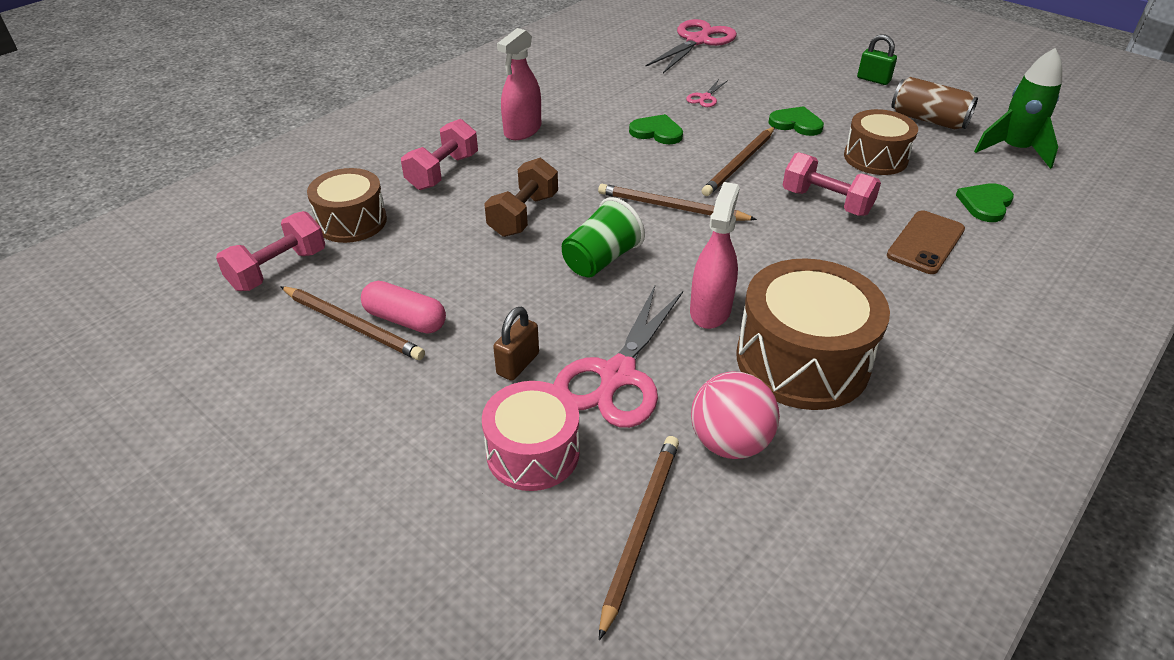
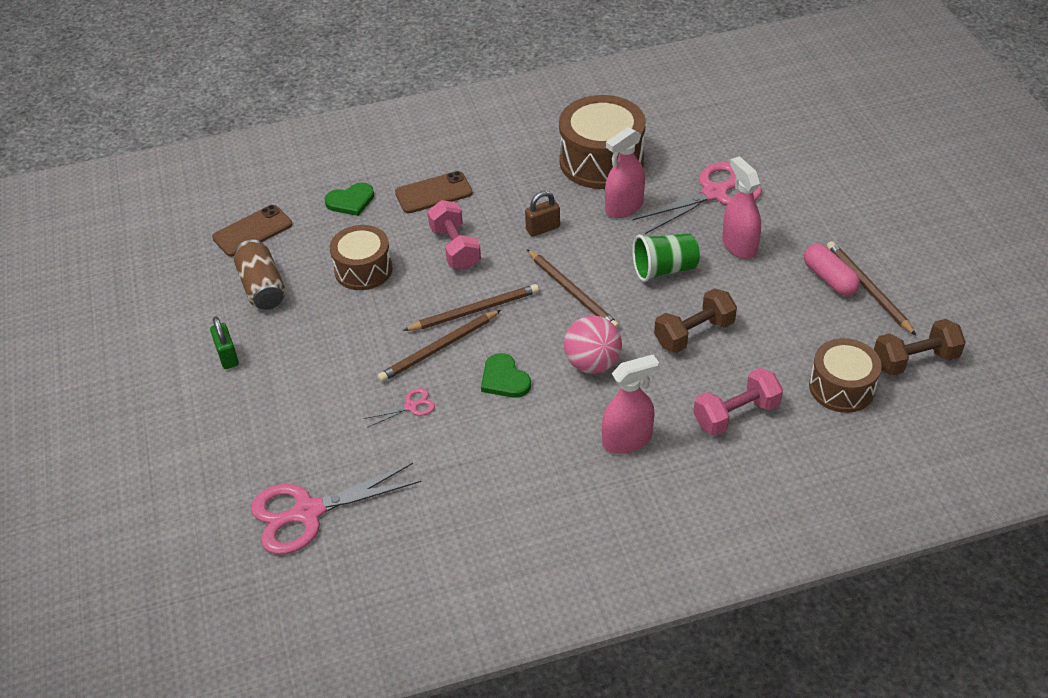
camera: 145 degrees left, 5 degrees up
(278, 269) = (914, 360): pink dumbbell -> brown dumbbell
(518, 364) = (769, 222): brown padlock -> brown padlock (543, 228)
(533, 452) = (789, 175): pink drum -> none
(537, 318) = (739, 245): none -> pink spray bottle
(640, 529) = (756, 128): brown pencil -> brown pencil (439, 348)
(729, 442) = (682, 142): pink ball -> pink ball (592, 363)
(796, 124) = (373, 333): green heart -> none
(1014, 150) = (252, 231): green rocket -> brown phone

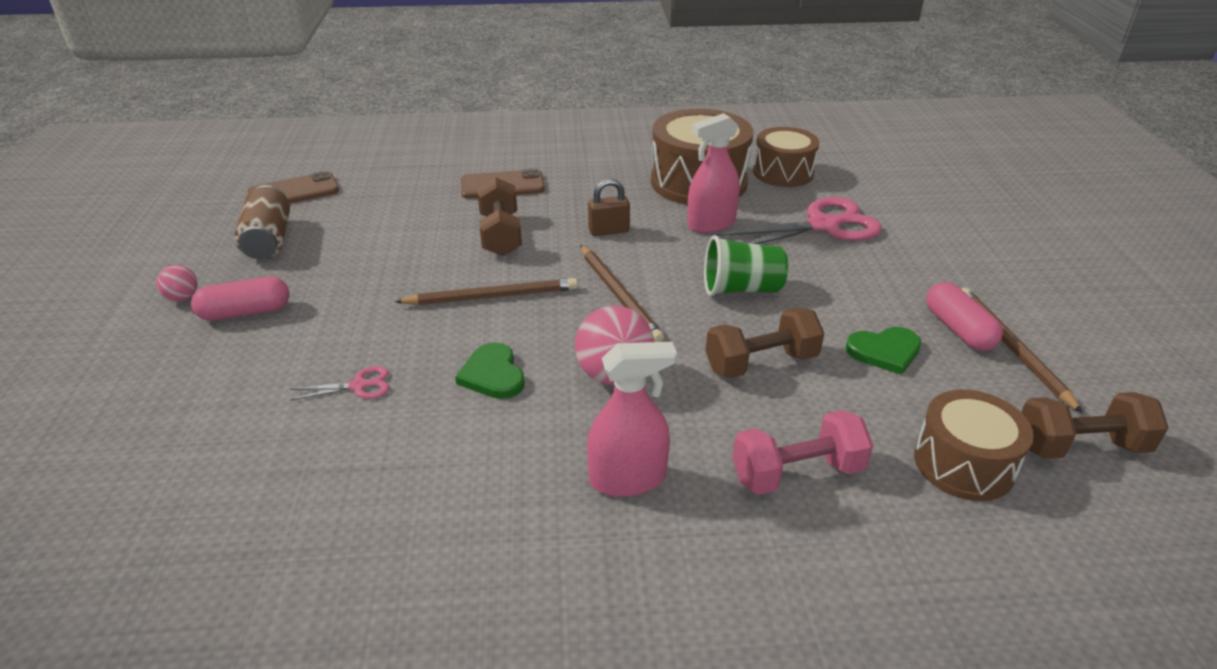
camera: 10 degrees right, 10 degrees down
(227, 356) = (182, 298): green padlock -> pink ball
(287, 360) = (245, 312): none -> pink capsule
(308, 512) = (145, 493): pink scissors -> none
(351, 201) = (411, 181): green heart -> green heart (884, 351)
(363, 269) = (388, 240): brown drum -> brown drum (783, 172)
(439, 348) = (429, 328): brown pencil -> none
(455, 248) = (500, 235): pink dumbbell -> brown dumbbell
(739, 245) = (843, 278): pink spray bottle -> none

